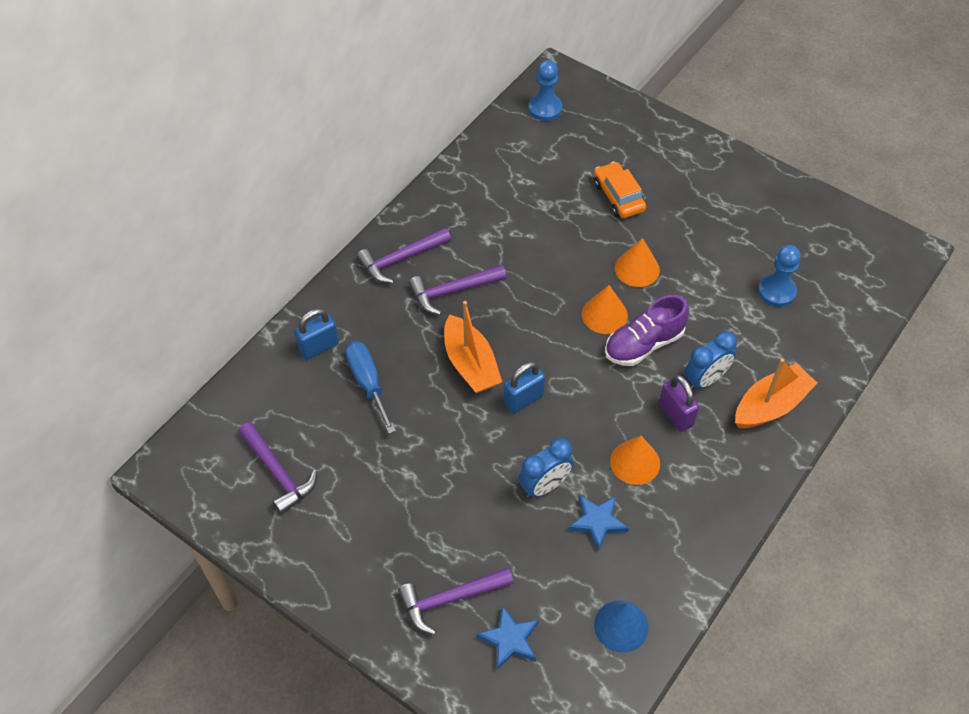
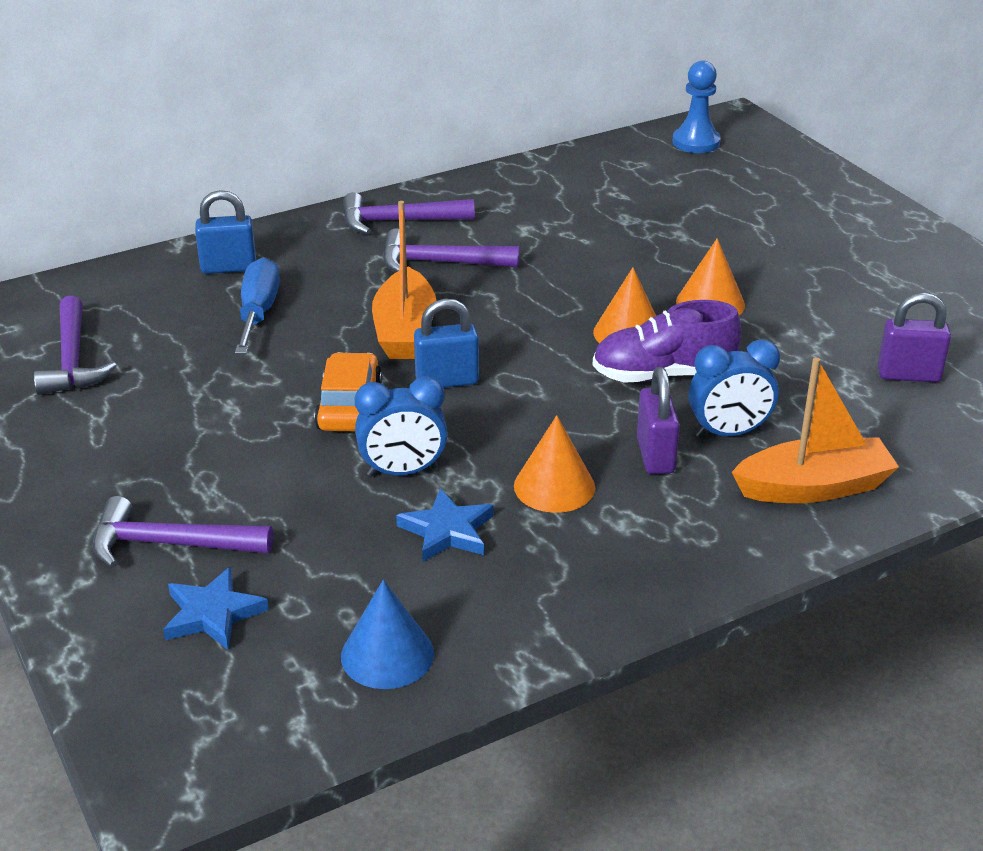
camera: 25 degrees right, 20 degrees down
(618, 196) = (736, 234): orange car -> orange car (349, 406)
(776, 291) = (908, 375): blue pawn -> purple padlock

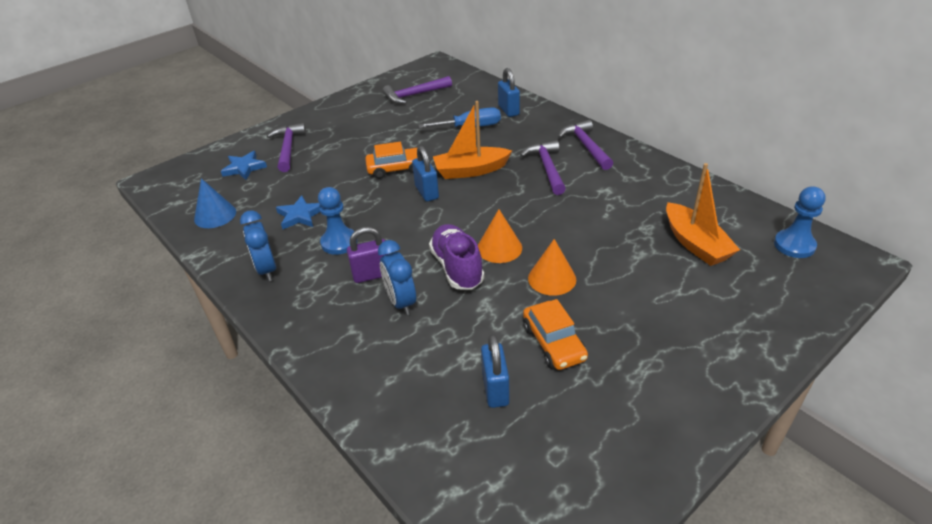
camera: 80 degrees right, 5 degrees up
(403, 472) = (345, 194): blue clock -> blue clock (267, 269)
(554, 486) = (339, 242): orange cone -> blue pawn
(814, 487) = (350, 345): orange boat -> orange boat (695, 244)
(833, 322) = (554, 343): none -> orange car
(908, 375) = (495, 389): purple padlock -> blue padlock

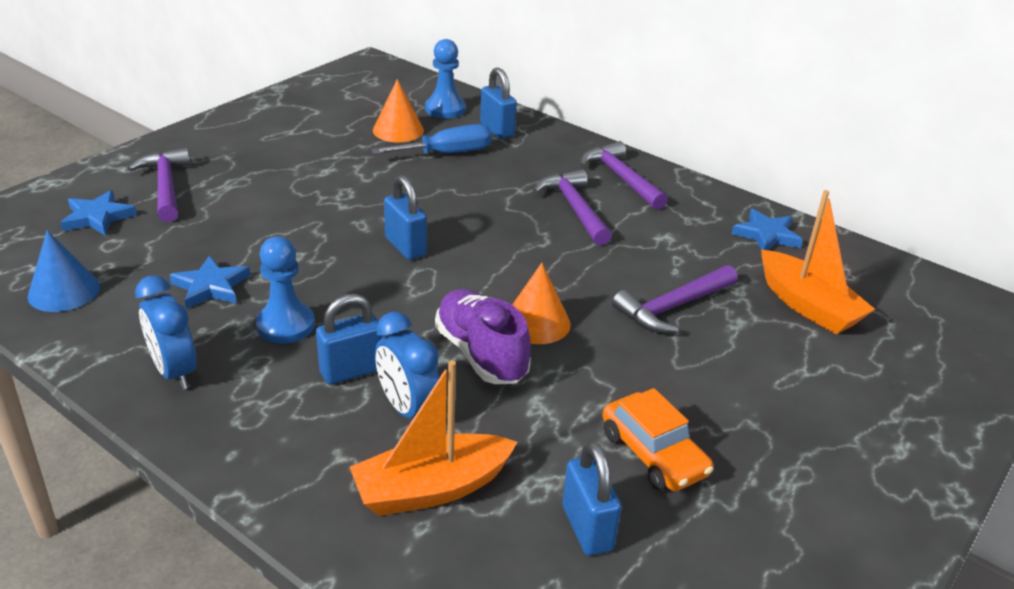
camera: 15 degrees left, 5 degrees down
(372, 275) = (351, 371): purple padlock -> blue padlock
(396, 168) = (349, 213): orange car -> none
(414, 95) = (350, 108): purple hammer -> purple hammer (673, 307)
(470, 170) = (464, 214): orange boat -> orange boat (431, 488)
(552, 278) = (625, 362): orange cone -> orange cone (398, 130)
(680, 190) = (766, 235): none -> blue star
(794, 245) = (934, 302): blue pawn -> blue pawn (445, 109)

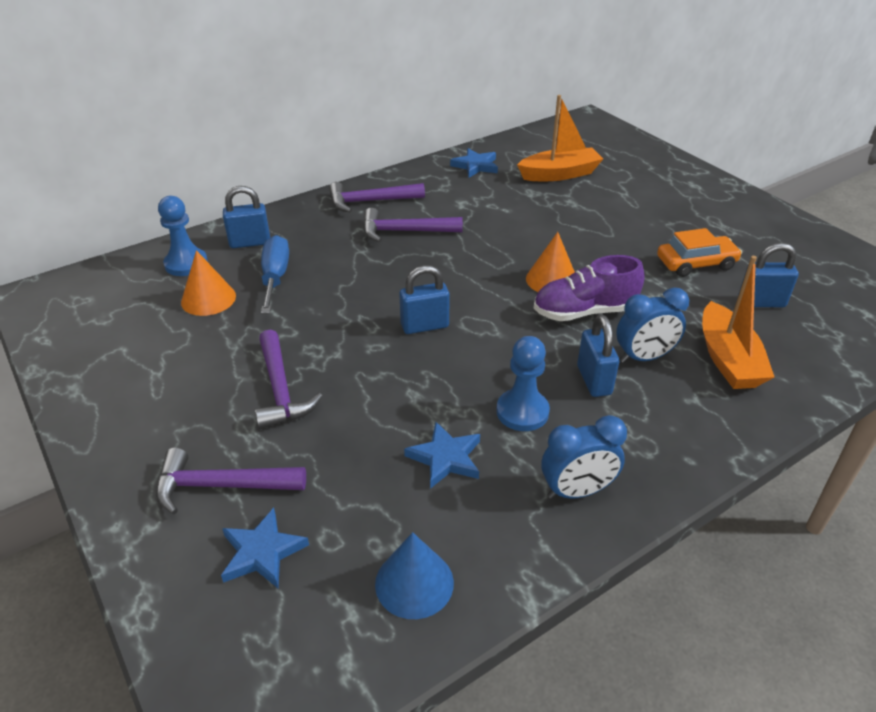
camera: 70 degrees left, 5 degrees up
(673, 307) = (548, 221): purple hammer -> purple hammer (280, 389)

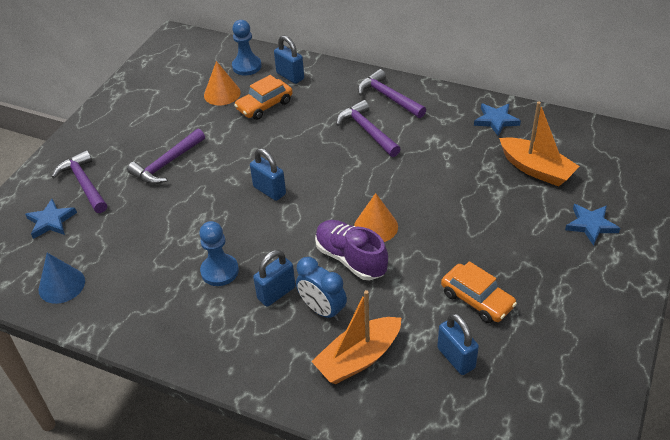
camera: 60 degrees right, 5 degrees up
(275, 277) = (264, 105): blue screwdriver -> orange car
(445, 458) = (157, 255): blue star -> blue star (590, 225)
(577, 491) = (166, 324): blue clock -> none

